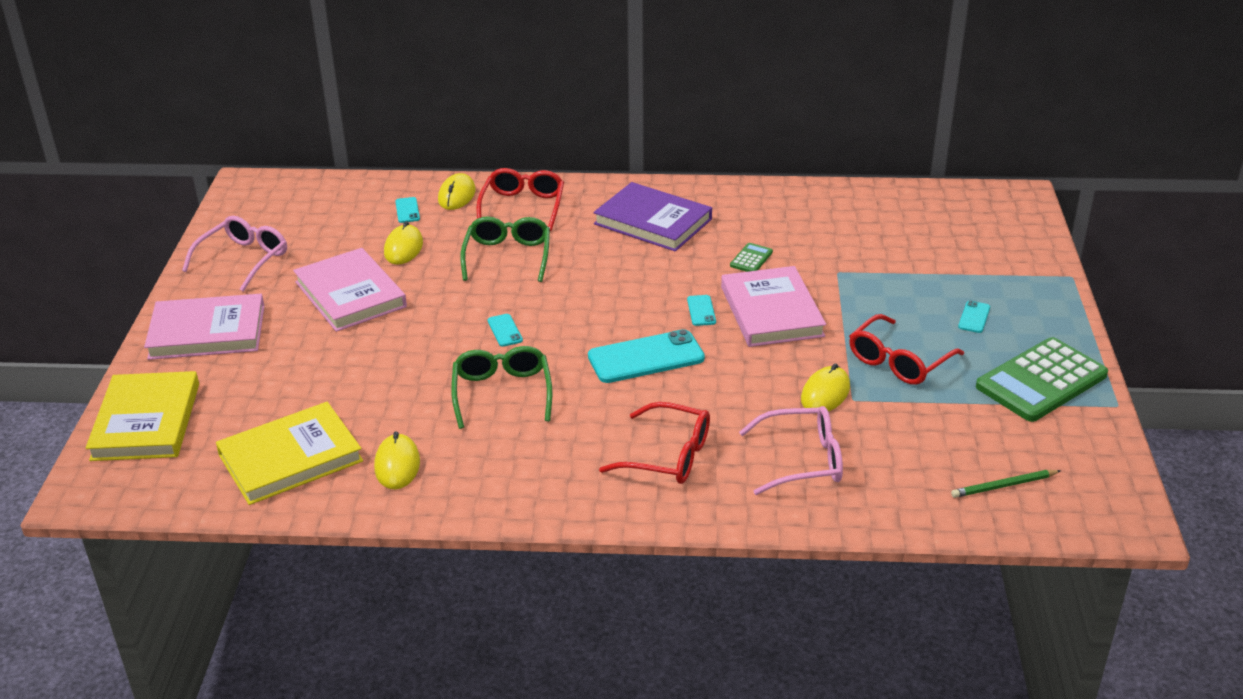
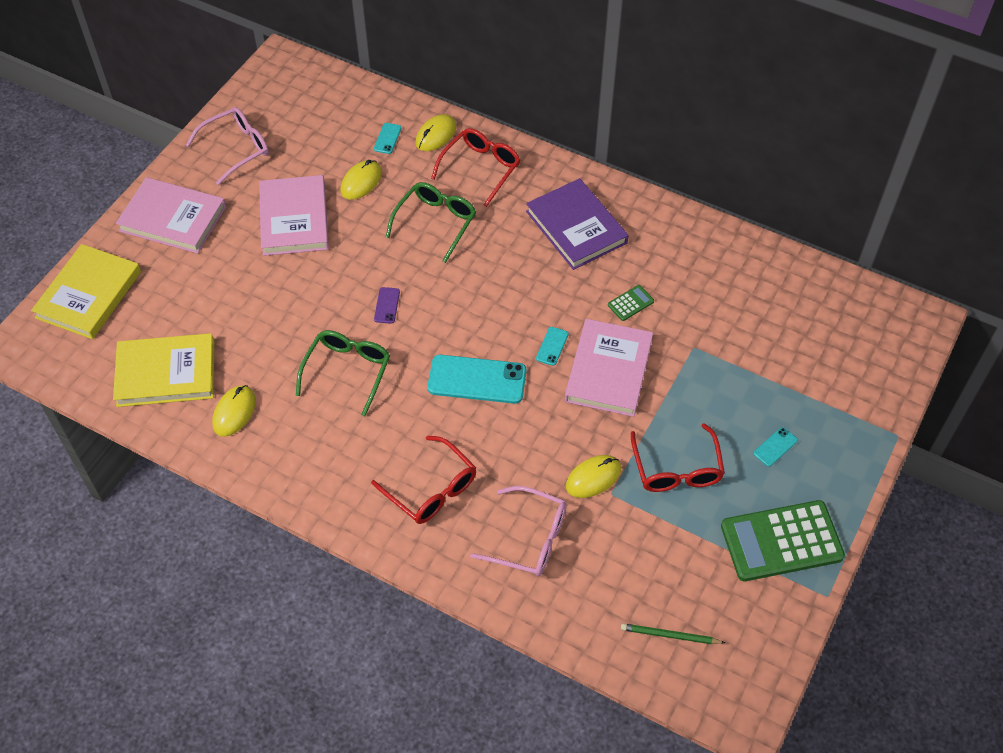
camera: 25 degrees right, 20 degrees up
(505, 330) = (387, 305): turquoise phone -> purple phone
(899, 361) = (676, 469): red glasses -> red glasses turned 75 degrees counterclockwise

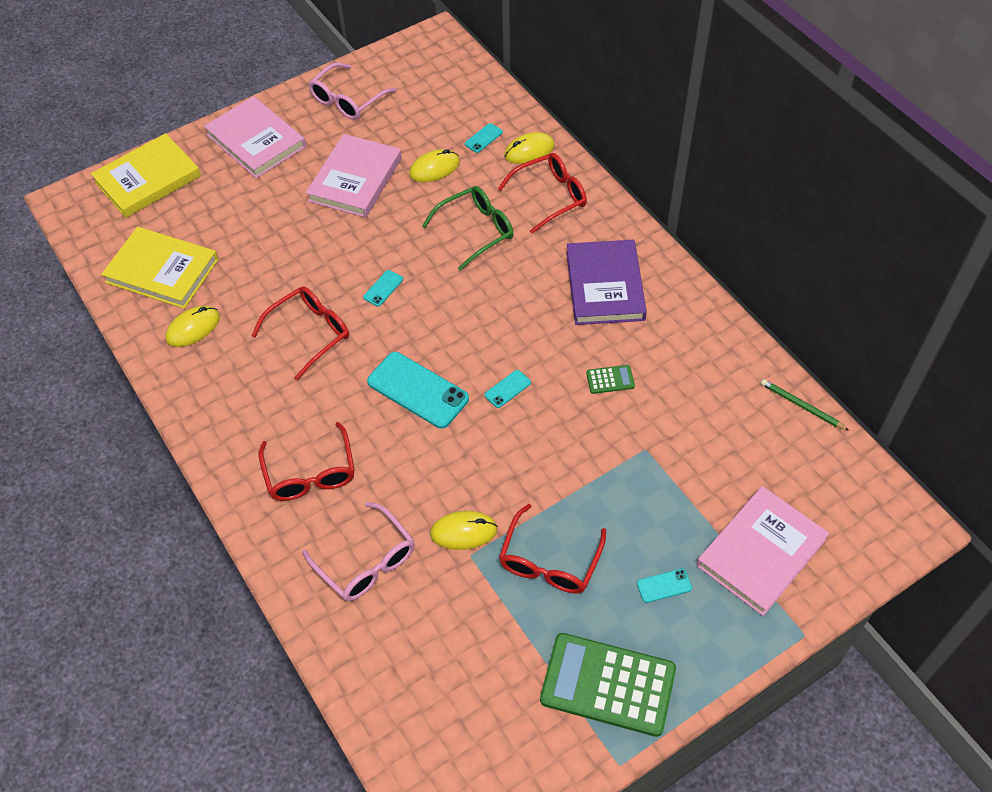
camera: 30 degrees right, 0 degrees up
(236, 149) = (348, 100): pink glasses -> pink glasses turned 135 degrees clockwise
(347, 371) = (310, 333): green glasses -> red glasses
(387, 305) = (383, 288): purple phone -> turquoise phone
(608, 370) = (546, 435): pink book -> pink book (760, 552)
(670, 635) = (435, 722): green pencil -> green pencil (801, 406)

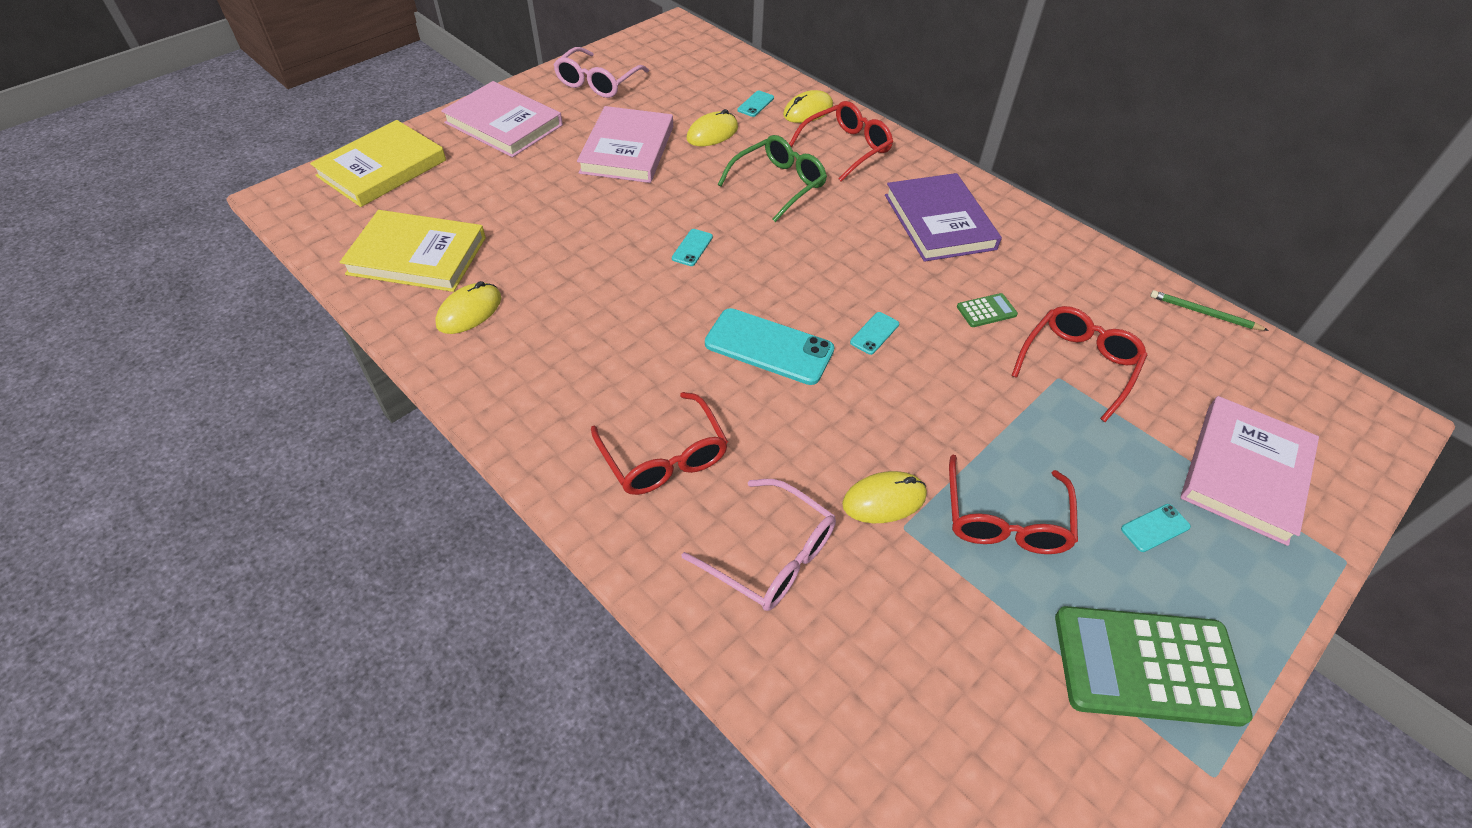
camera: 15 degrees left, 5 degrees down
(310, 333) = (618, 301): red glasses -> red glasses (1078, 365)

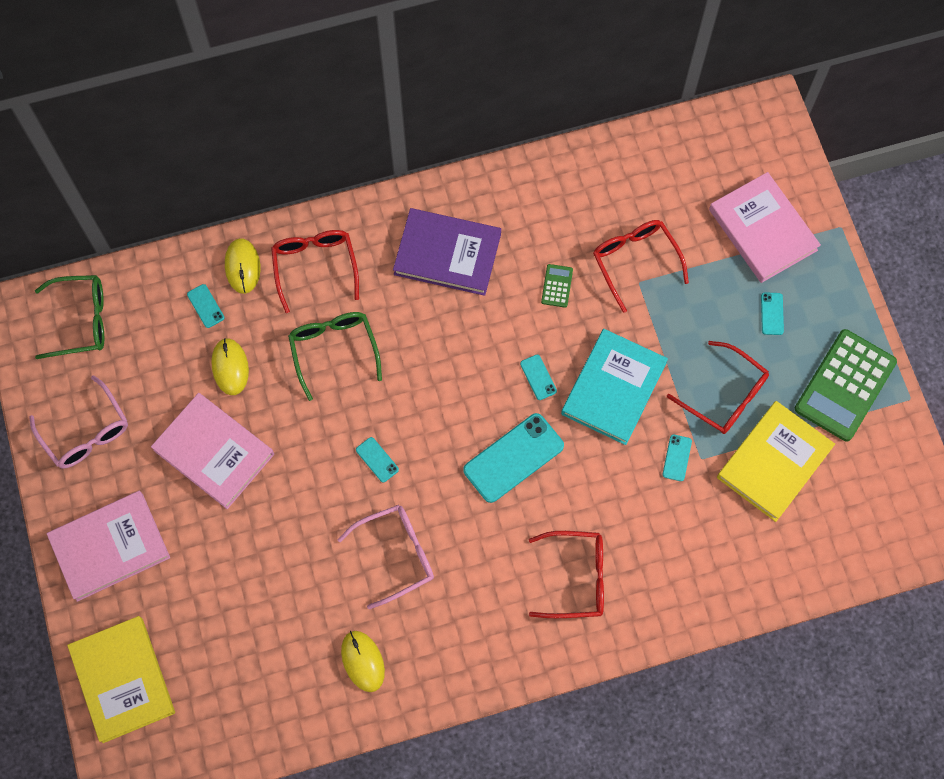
camera: 60 degrees left, 20 degrees up
(417, 255) = (270, 682): yellow book -> yellow book (774, 462)
(690, 52) = (81, 320): none -> green glasses
(771, 556) = (683, 548): pink glasses -> pink glasses (396, 555)
(884, 500) = (677, 458): yellow mouse -> turquoise phone
(917, 402) = (613, 388): none -> turquoise book
(1204, 313) = (634, 142): green pencil -> none

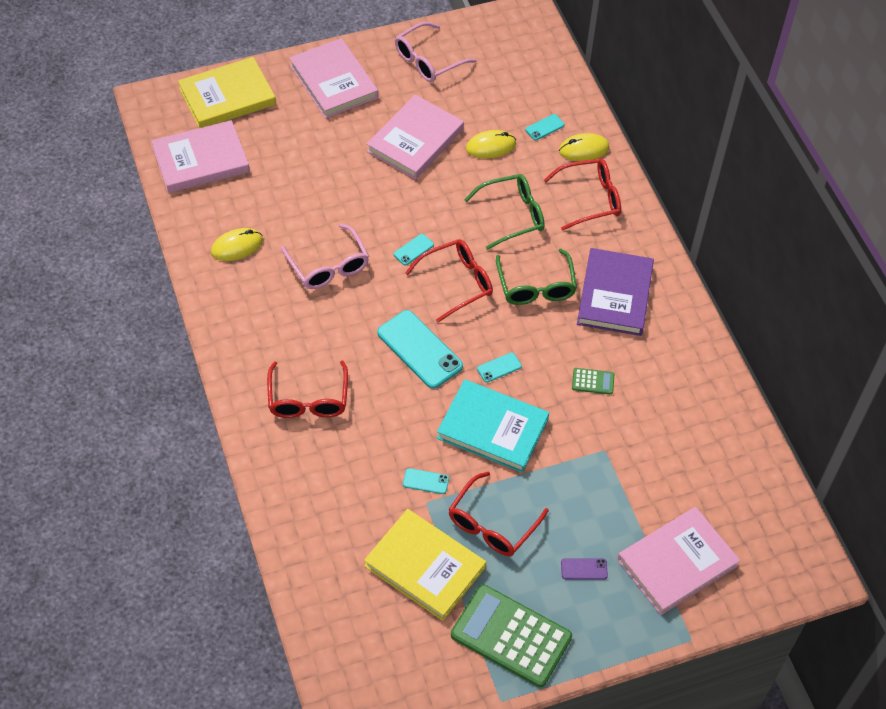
camera: 85 degrees right, 15 degrees down
(81, 320) = (523, 50): green glasses -> green glasses (536, 286)
(226, 709) = (201, 160): none -> pink book
(635, 262) = (626, 447): red glasses -> red glasses (457, 283)
(772, 314) = (584, 569): turquoise phone -> purple phone

